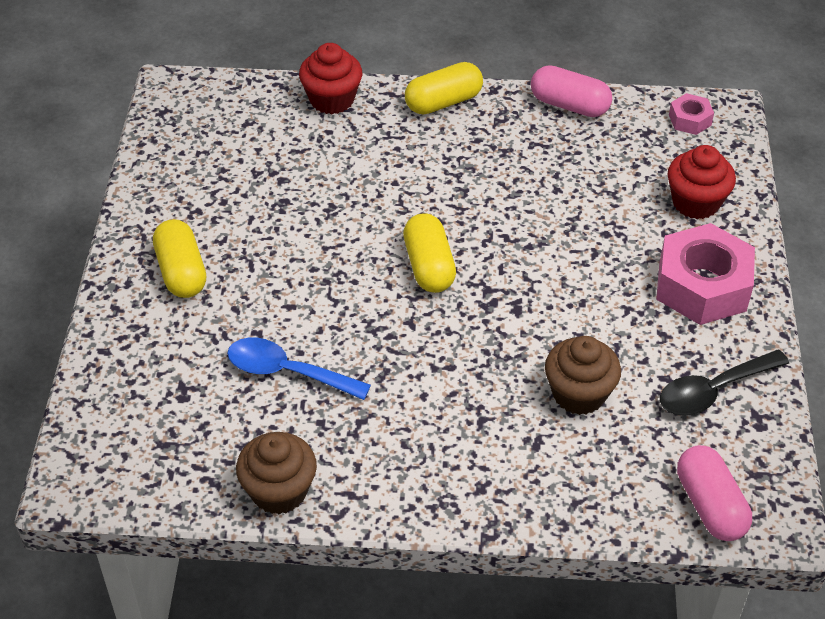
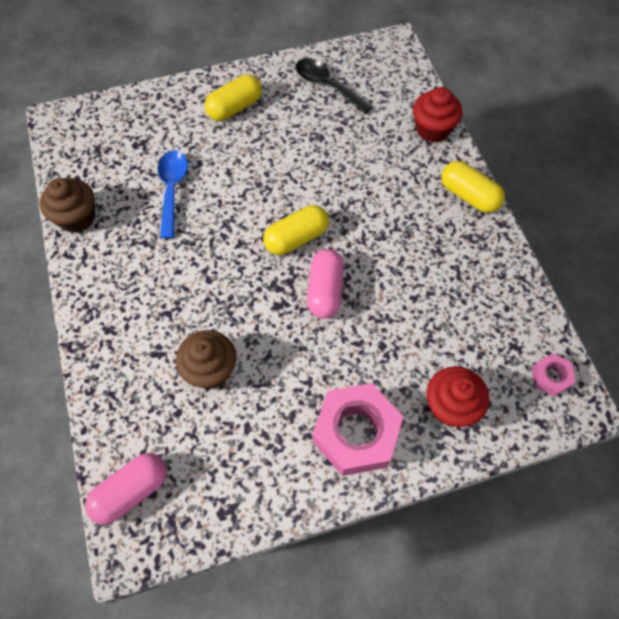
camera: 70 degrees right, 15 degrees up
(569, 105) = (514, 280): pink capsule -> pink capsule (325, 290)
(713, 391) = (246, 468): black spoon -> black spoon (327, 86)

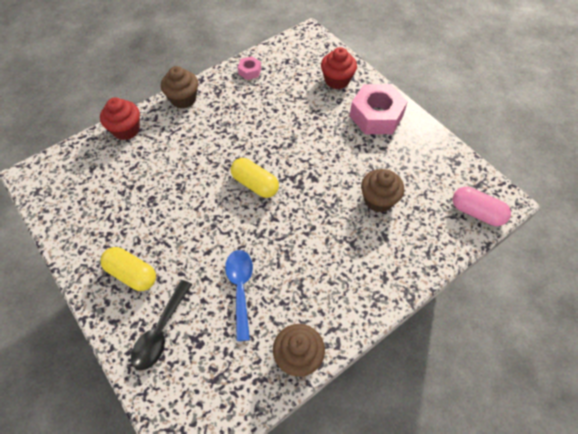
camera: 110 degrees left, 5 degrees down
(172, 189) = (240, 288): blue spoon -> blue spoon turned 105 degrees clockwise
(325, 290) = (290, 156): pink capsule -> none
(327, 86) = (91, 210): black spoon -> black spoon (161, 332)
(468, 195) = (183, 99): yellow capsule -> brown cupcake
(550, 377) = (298, 45): pink nut -> pink nut (249, 71)

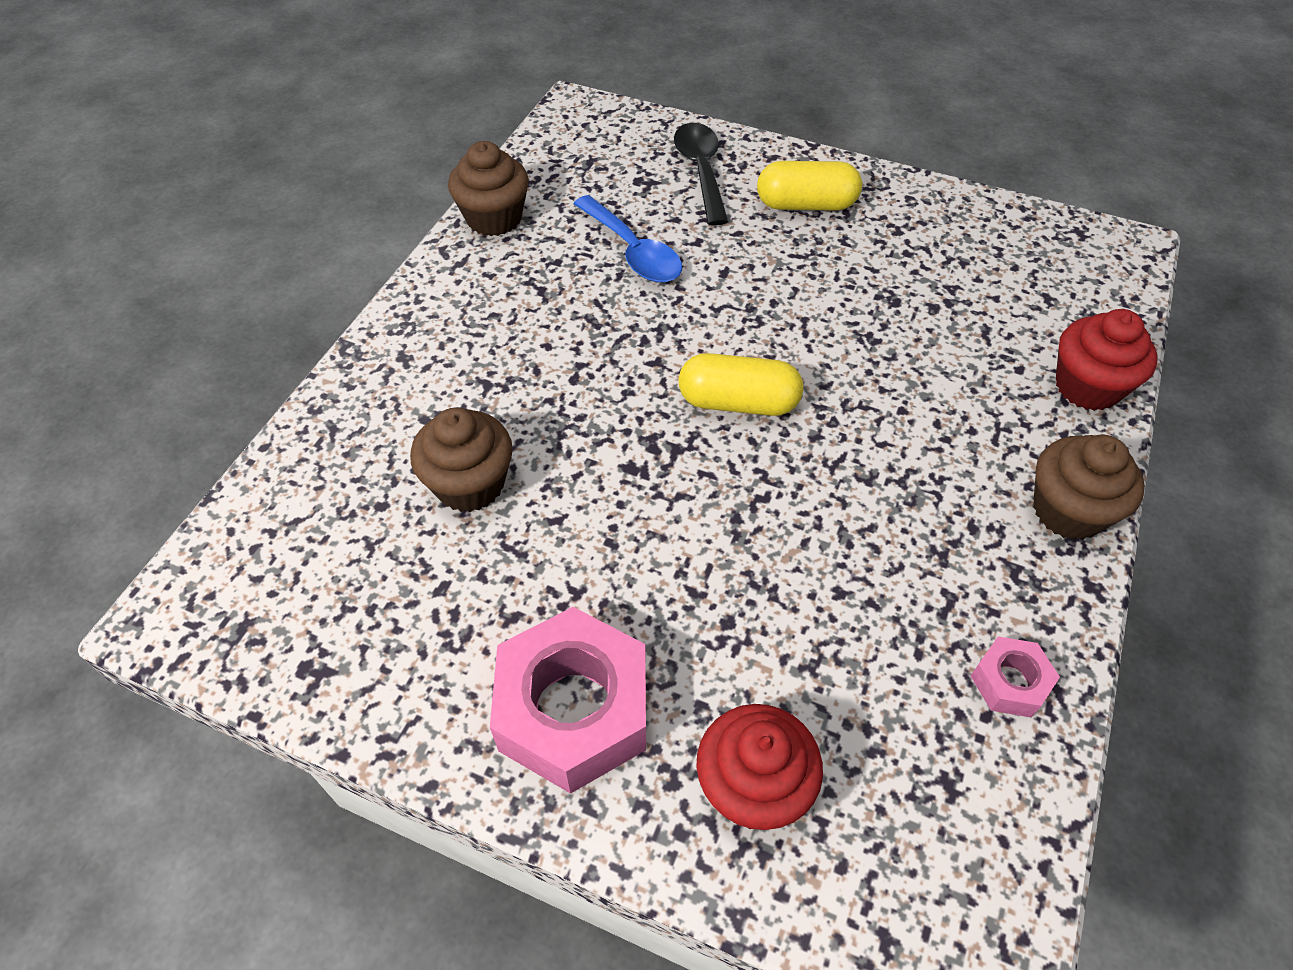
camera: 150 degrees right, 5 degrees down
(476, 212) = (239, 554): pink capsule -> none

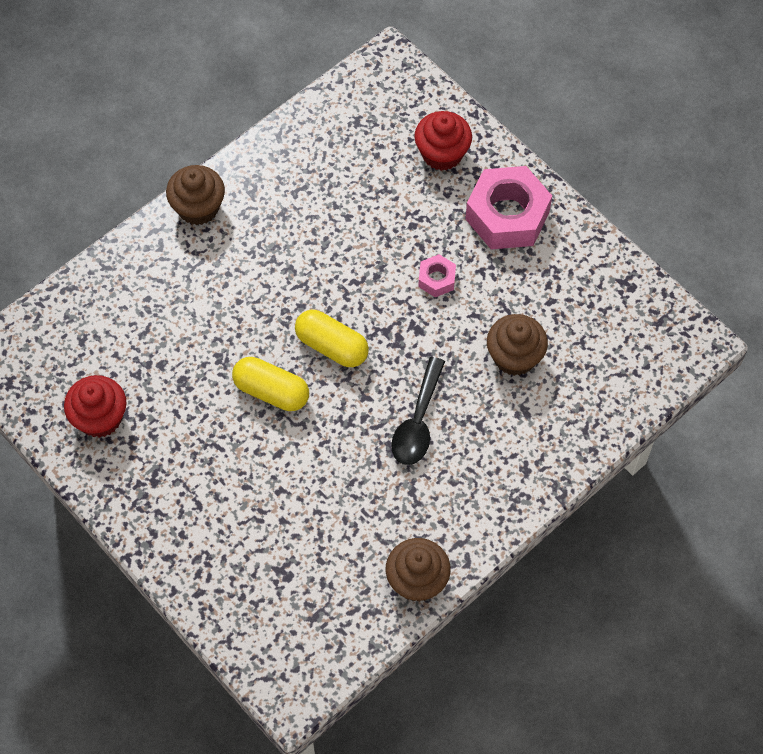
camera: 155 degrees left, 10 degrees up
(633, 251) = (331, 500): blue spoon -> none
(701, 171) = (234, 565): black spoon -> black spoon (418, 422)
(806, 204) = (179, 493): yellow capsule -> yellow capsule (271, 391)
(1009, 682) = (298, 146): pink nut -> pink nut (437, 279)
(1087, 386) = (119, 270): red cupcake -> red cupcake (100, 418)

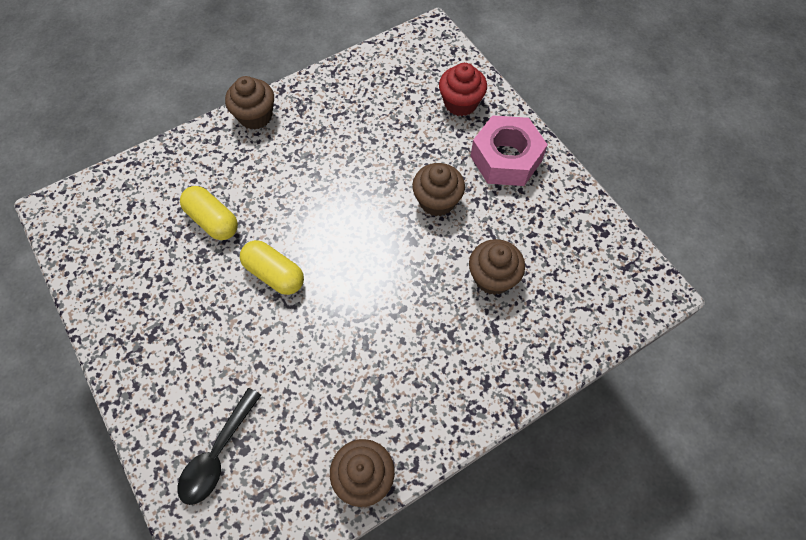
camera: 10 degrees right, 0 degrees up
(100, 418) = (123, 273): red cupcake -> none
(332, 346) = (336, 243): yellow capsule -> yellow capsule (213, 220)
(418, 422) = (396, 322): black spoon -> black spoon (217, 454)
(437, 279) = (437, 201): pink nut -> brown cupcake

